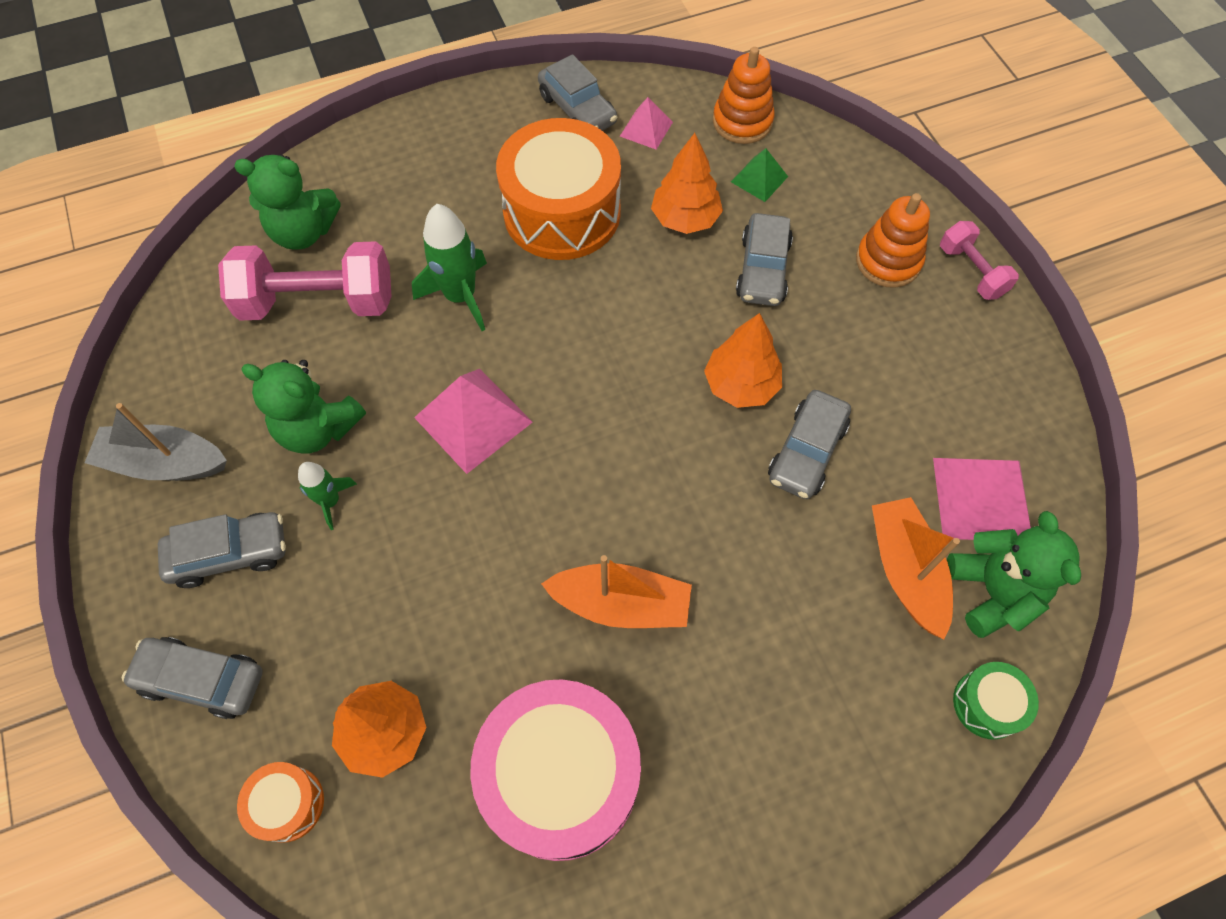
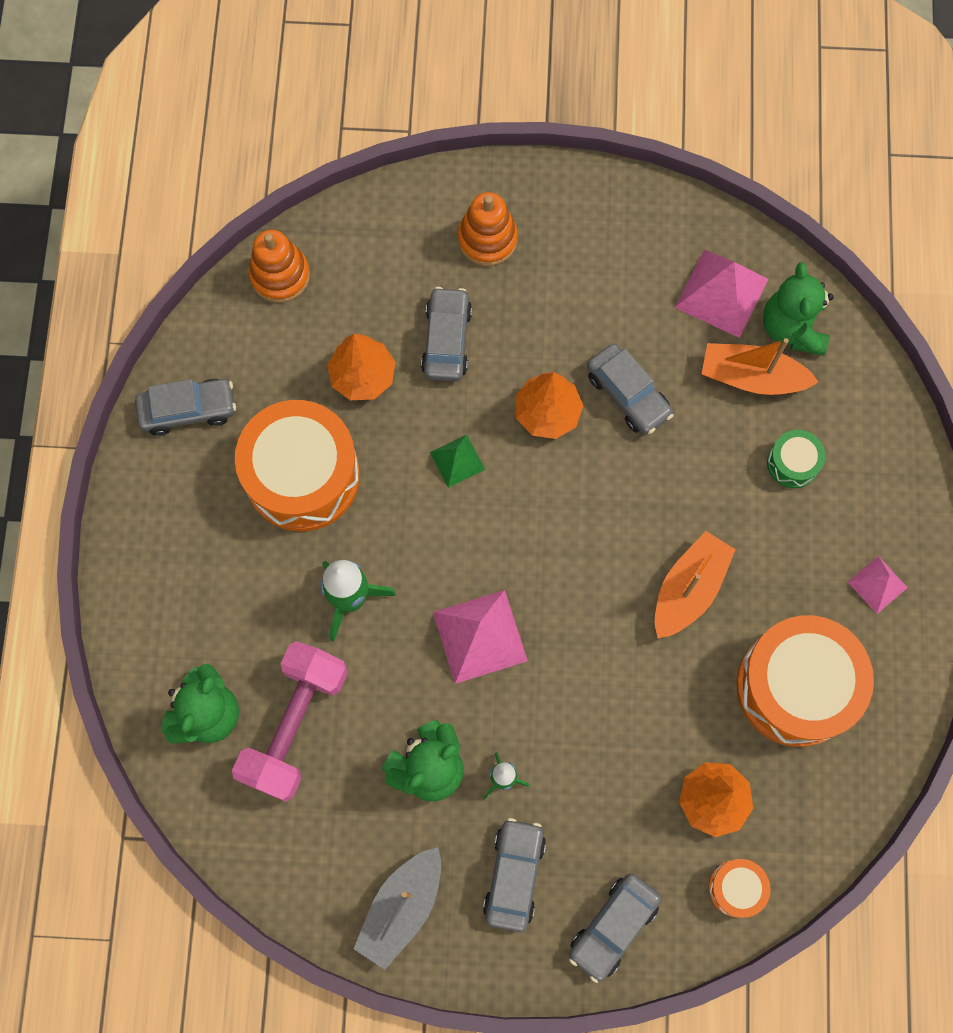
camera: 65 degrees left, 10 degrees up
(560, 776) = (796, 687): pink drum -> orange drum
(646, 129) = (244, 361): pink pyramid -> pink pyramid (877, 584)
(759, 179) = (351, 294): green pyramid -> green pyramid (457, 461)
(762, 269) = (446, 340): grey car -> grey car turned 120 degrees counterclockwise
(971, 271) = (528, 183): pink dumbbell -> none
(987, 704) = (866, 378): green drum -> green drum (792, 463)
(992, 591) = (792, 328): green teddy bear -> green teddy bear turned 105 degrees counterclockwise

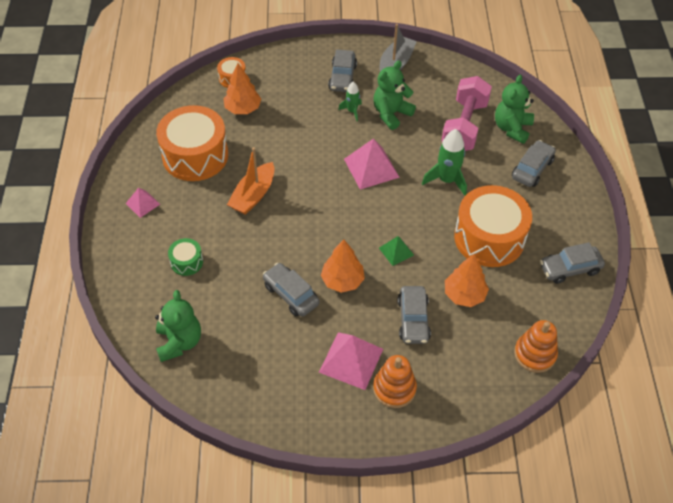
camera: 175 degrees right, 20 degrees down
(613, 927) = (293, 63): grey car -> grey car (532, 169)
(721, 293) = (227, 362): pink pyramid -> pink pyramid (351, 360)
(751, 377) = (209, 310): orange boat -> none

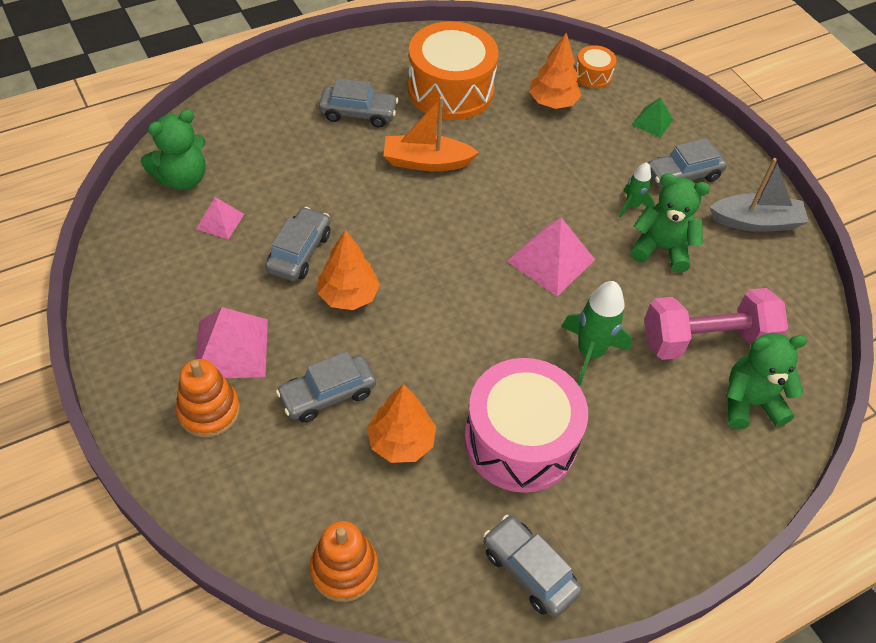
camera: 60 degrees right, 0 degrees up
(142, 203) = (353, 75): pink pyramid -> pink pyramid (220, 221)
(186, 262) = (294, 142): green drum -> none
(396, 251) = (429, 336): green pyramid -> green pyramid (652, 122)
(489, 238) = (520, 440): orange drum -> pink drum
(532, 169) = (690, 456): grey car -> grey car (358, 113)

